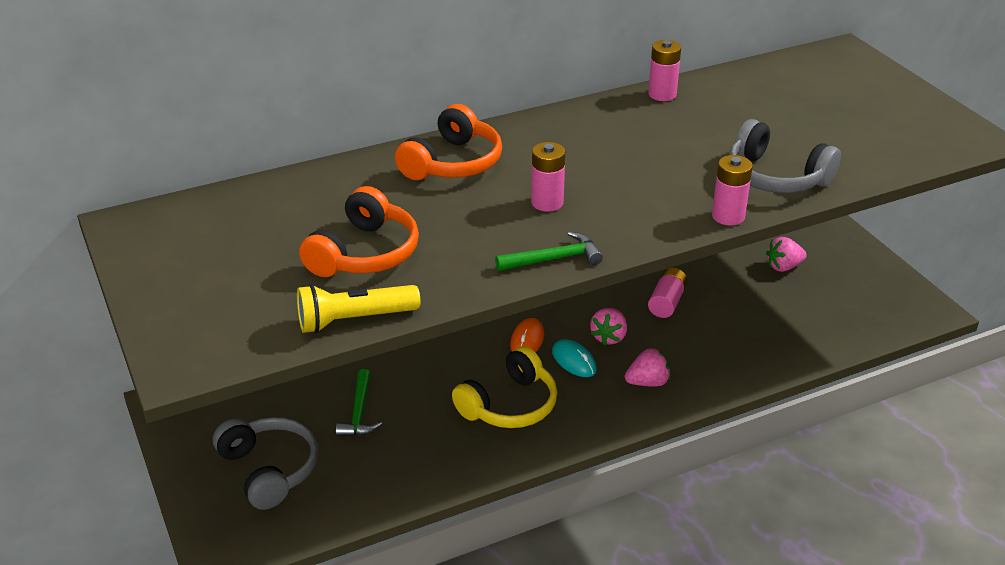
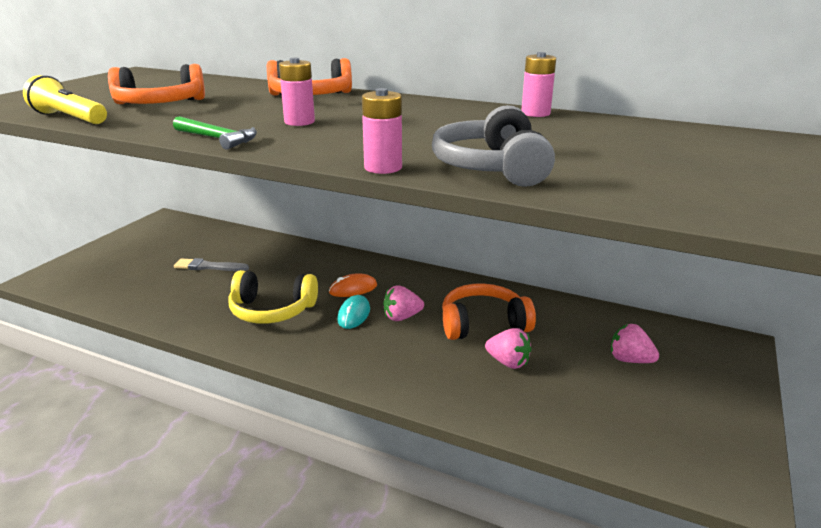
camera: 50 degrees right, 10 degrees down
(269, 470) = (127, 263): grey headphones -> none
(359, 412) = (208, 267): green hammer -> grey brush
(647, 382) = (369, 355): pink strawberry -> pink strawberry (508, 362)
(667, 302) = (483, 324): pink battery -> orange headphones

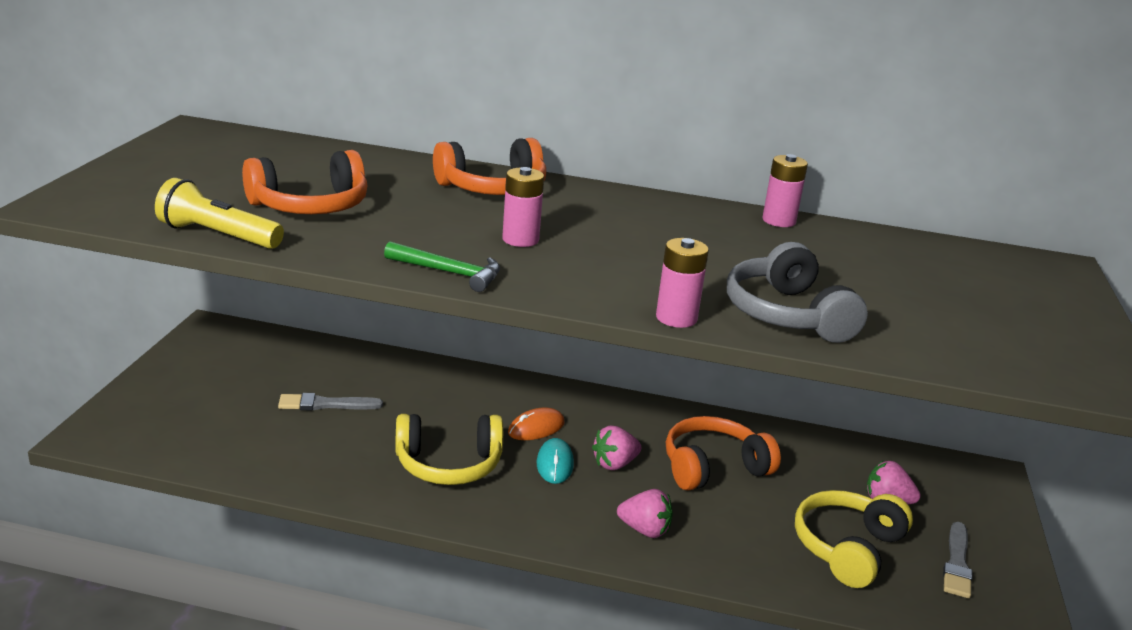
camera: 15 degrees left, 0 degrees up
(508, 362) = (759, 514): pink strawberry -> pink strawberry (644, 530)
(578, 396) = (847, 548): none -> yellow headphones
(682, 417) = (957, 563): none -> grey brush

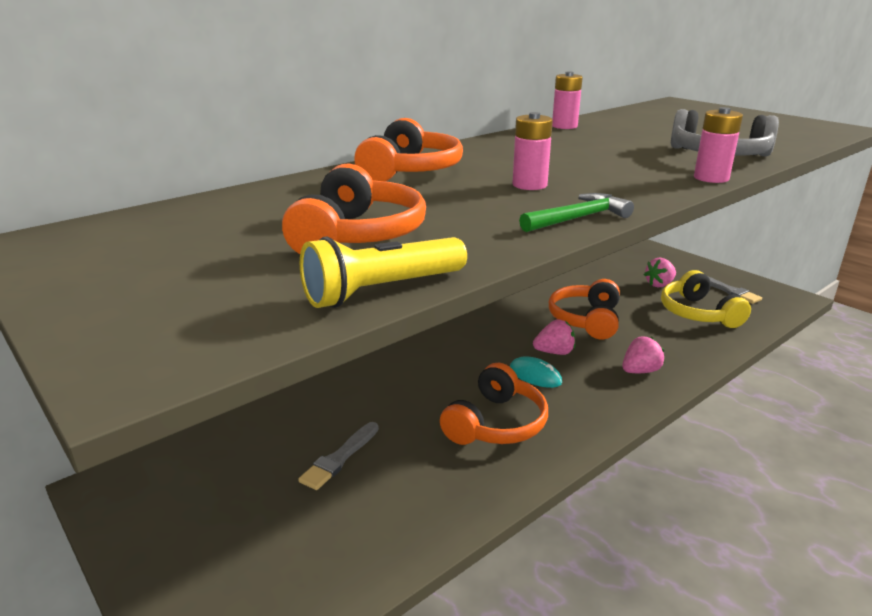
camera: 50 degrees left, 0 degrees up
(448, 465) = (496, 424): yellow headphones -> orange headphones
(536, 428) = (481, 365): orange mouse -> none
(614, 464) = (554, 352): pink strawberry -> pink strawberry turned 105 degrees counterclockwise

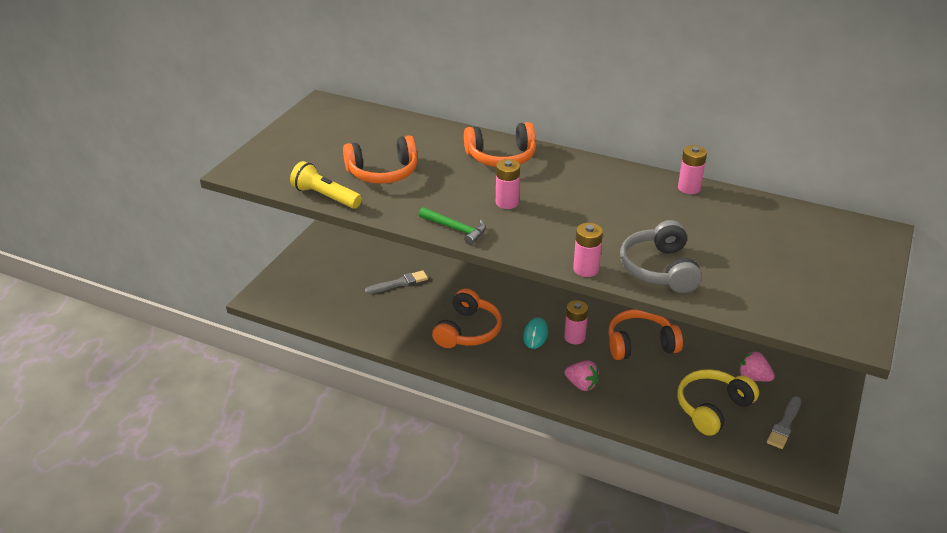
camera: 65 degrees right, 10 degrees up
(339, 458) = (399, 283): grey brush -> grey brush turned 150 degrees clockwise
(496, 424) = (468, 331): orange headphones -> orange headphones turned 75 degrees counterclockwise
(554, 352) = (574, 337): pink strawberry -> pink battery

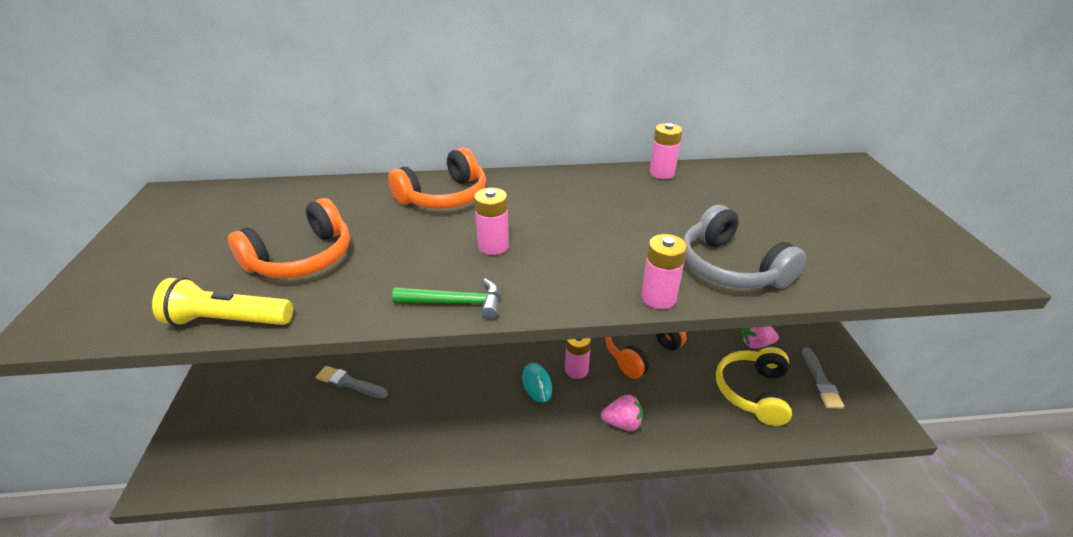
camera: 30 degrees left, 0 degrees up
(399, 283) = (349, 383): grey brush -> grey brush turned 105 degrees counterclockwise
(468, 331) = (463, 410): orange headphones -> none

